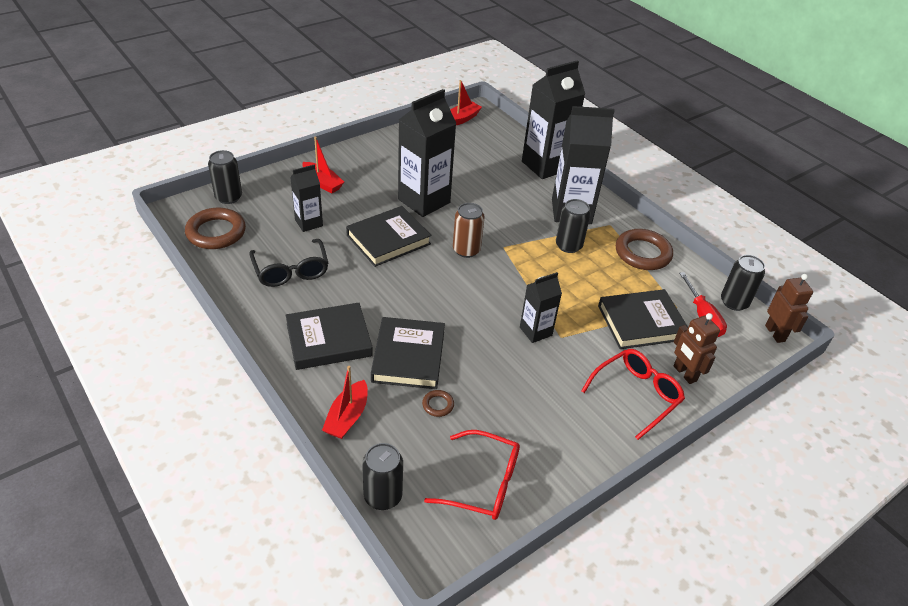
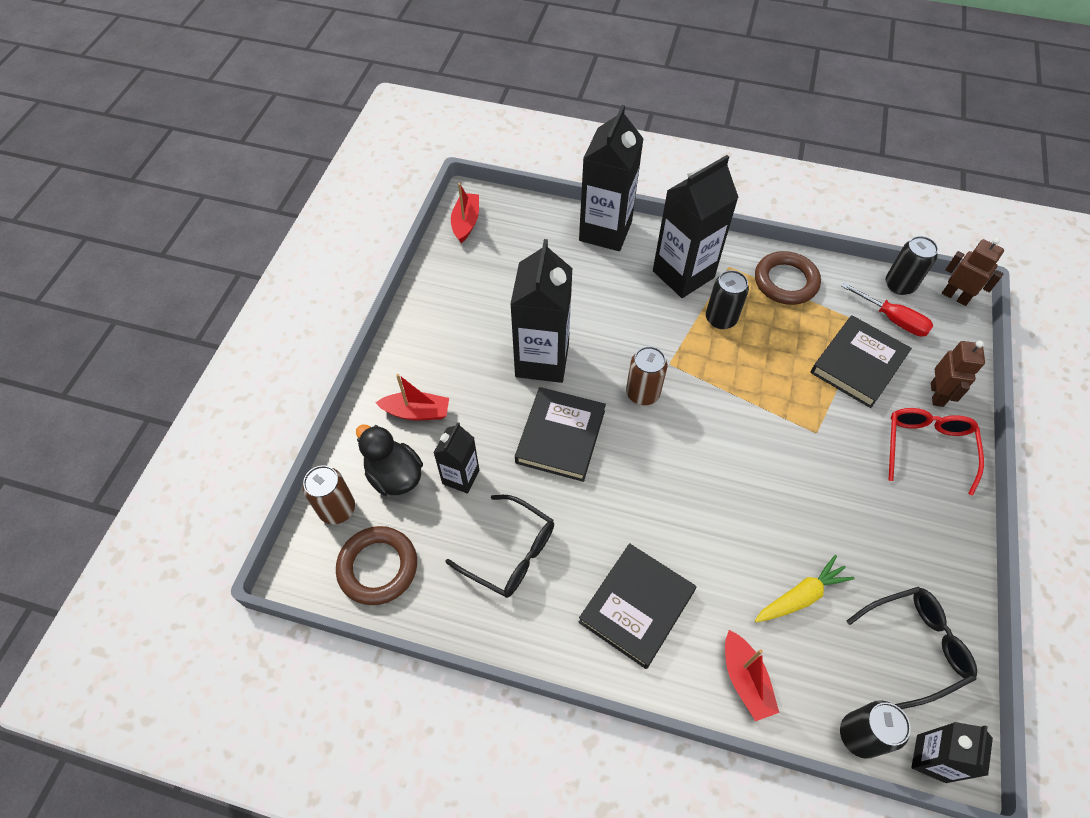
camera: 35 degrees left, 15 degrees up
(228, 197) = (337, 509): black can -> brown can
(275, 201) = (394, 475): none -> black duck
(408, 356) = (723, 563): black book -> none
(438, 405) = (801, 596): brown ring -> yellow carrot
(484, 483) = (915, 645): red glasses -> black glasses
(535, 331) = (792, 443): black carton -> black carton (931, 758)
(684, 373) = (937, 394): brown robot -> brown robot turned 105 degrees counterclockwise

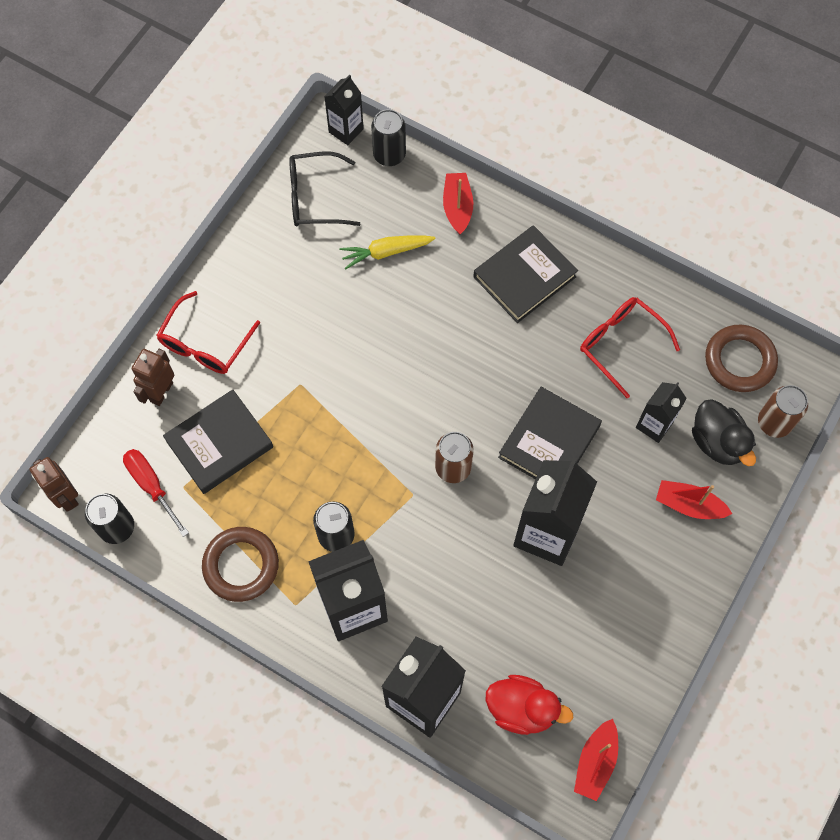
camera: 165 degrees left, 10 degrees up
(511, 553) = (620, 344): black glasses -> red glasses
(529, 241) = (522, 708): none -> red duck

